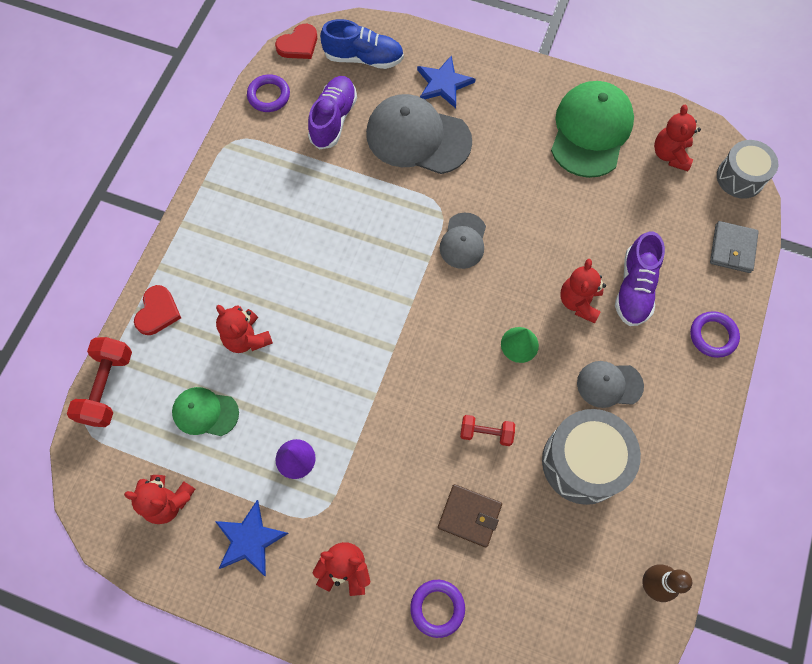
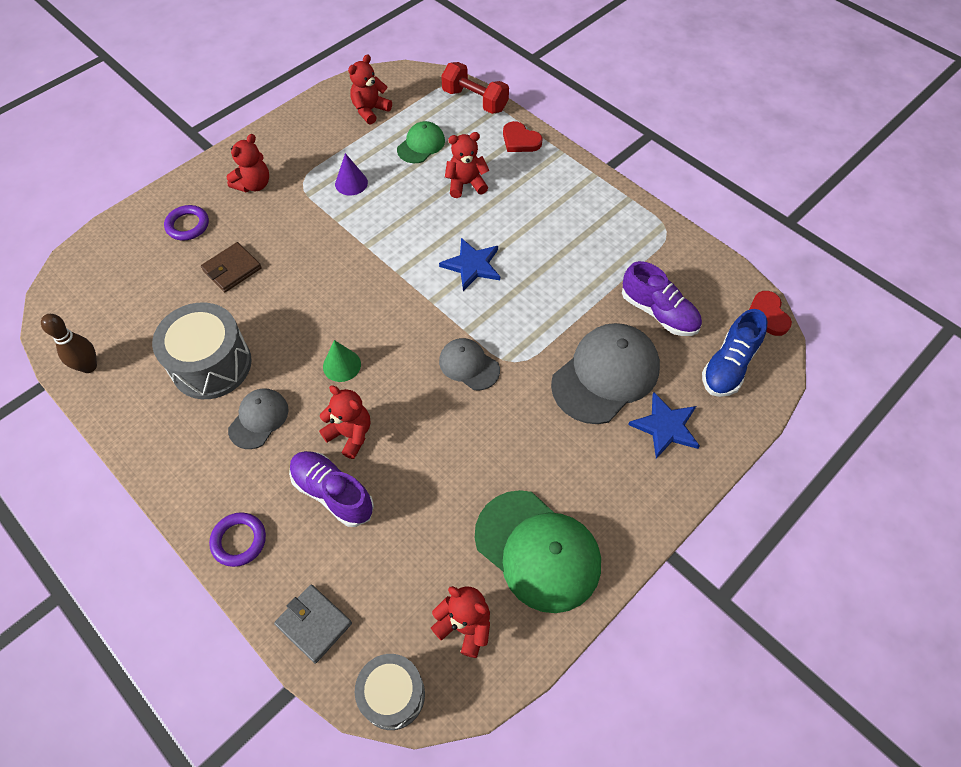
camera: 115 degrees right, 10 degrees down
(249, 539) = (313, 143): blue star -> blue star (472, 265)
(269, 96) = (708, 271): purple ring -> none
(486, 433) = (285, 307): red dumbbell -> none

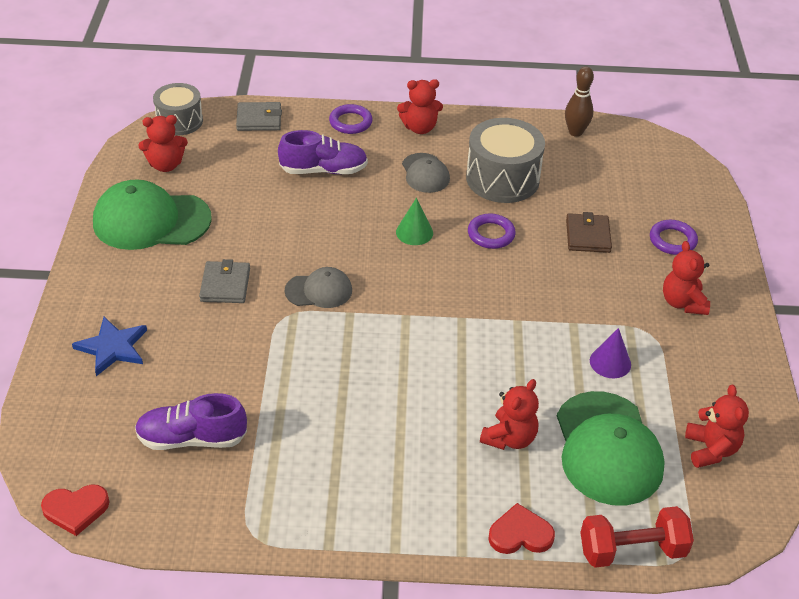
camera: 135 degrees right, 15 degrees down
(292, 321) = (491, 234): none -> purple ring
(350, 434) = (353, 202): red teddy bear -> red teddy bear (420, 128)
(421, 145) = (607, 449): green cap -> green cap, size x1.84
(472, 265) = (407, 365): blue star -> none
(533, 424) = (225, 285): none -> grey wallet
(606, 375) = (197, 354): grey cap -> none
(728, 366) = (87, 432): blue shoe -> none
(767, 315) = (76, 509): red heart -> red heart turned 135 degrees clockwise

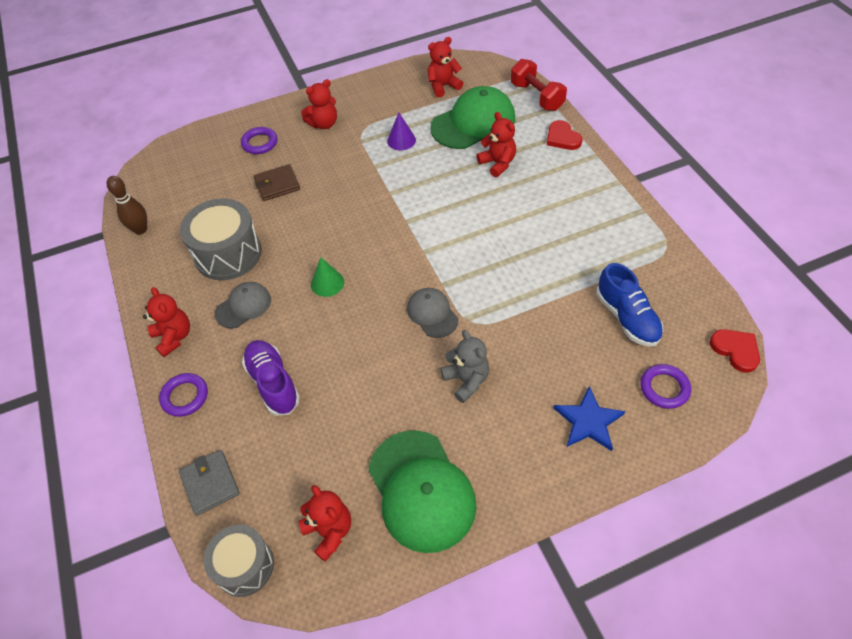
camera: 110 degrees left, 10 degrees up
(192, 439) = (627, 317): purple shoe -> blue shoe
(225, 285) = (466, 380): grey wallet -> grey teddy bear
(491, 234) = (304, 237): purple ring -> purple ring (664, 388)
(509, 438) = (497, 163): red teddy bear -> red teddy bear turned 45 degrees clockwise

